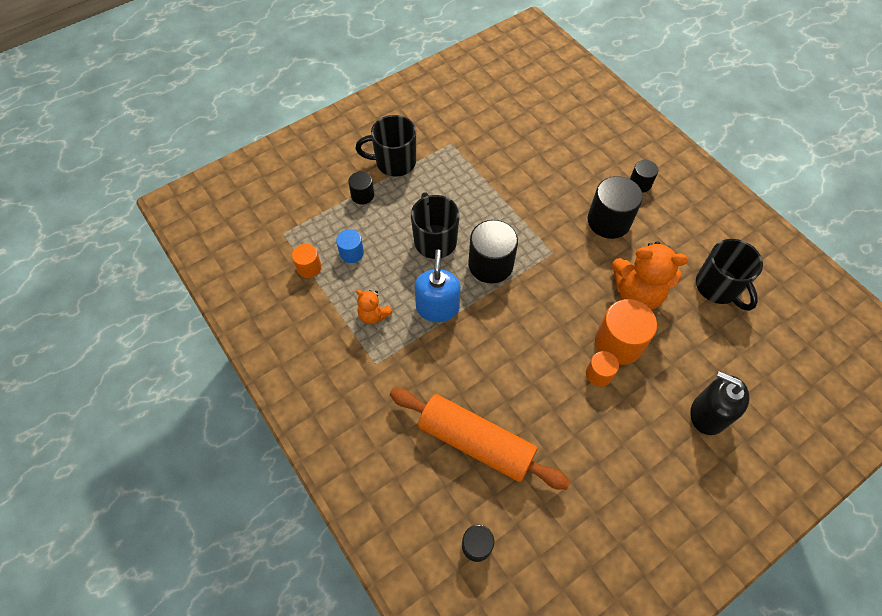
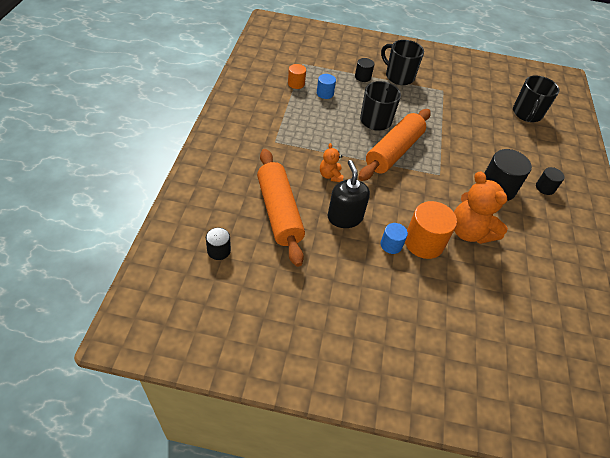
camera: 40 degrees right, 10 degrees down
(373, 315) = (301, 123): orange teddy bear -> orange teddy bear (330, 175)
(437, 307) = (338, 146): blue soap dispenser -> none
(490, 264) = (394, 152): black cylinder -> orange rolling pin
(599, 374) = (391, 245): orange cylinder -> blue cylinder
(708, 414) = (437, 322): black soap dispenser -> black soap dispenser (345, 217)
(718, 287) = (533, 273): black mug -> black mug (526, 114)

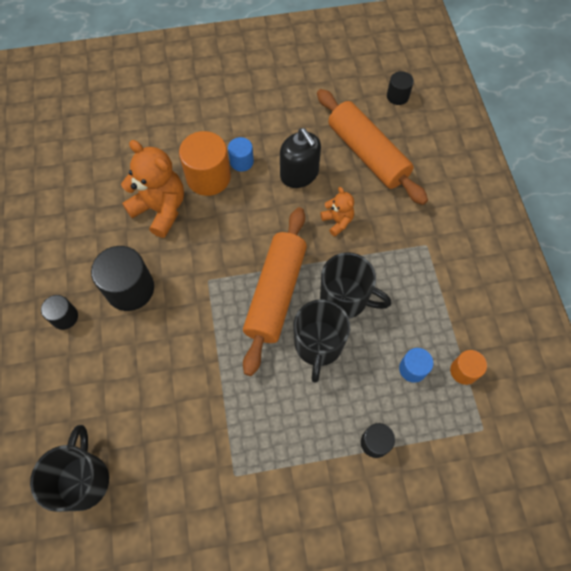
camera: 165 degrees right, 15 degrees up
(399, 76) = (317, 477): black mug -> black mug (345, 298)

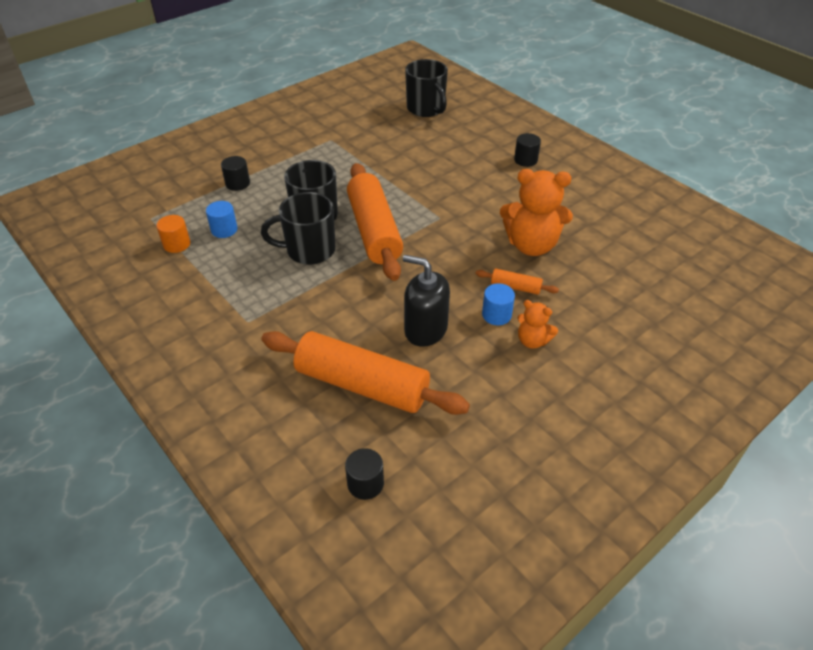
camera: 150 degrees right, 20 degrees down
(130, 289) = (496, 190): black cylinder -> none
(208, 177) = (515, 287): orange cylinder -> orange rolling pin
(337, 221) = (354, 304): orange teddy bear -> orange teddy bear (532, 341)

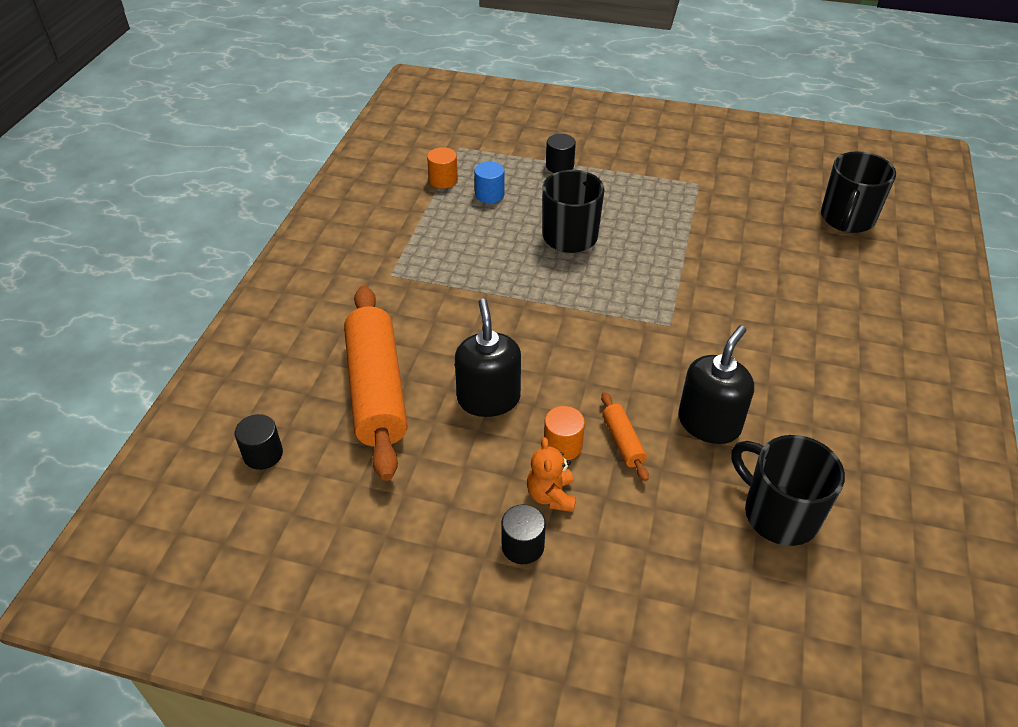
camera: 55 degrees right, 0 degrees up
(309, 250) = (518, 260): black mug -> black mug (779, 514)
(374, 231) = (594, 288): orange rolling pin -> none
(496, 315) = (562, 445): blue cylinder -> orange cylinder
(525, 160) = (863, 346): black cylinder -> black cylinder (522, 546)
(531, 245) = (709, 423): orange teddy bear -> black soap dispenser

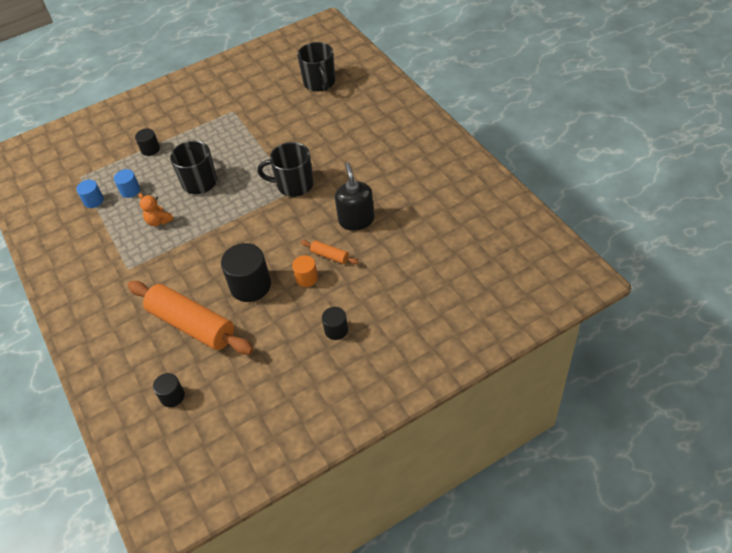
camera: 40 degrees left, 5 degrees up
(443, 180) = (93, 201): orange cylinder -> blue cylinder
(488, 399) = (250, 285): black soap dispenser -> black cylinder
(551, 496) = (325, 301): orange teddy bear -> orange teddy bear (159, 221)
(779, 514) = (419, 234): black mug -> black mug (294, 185)

